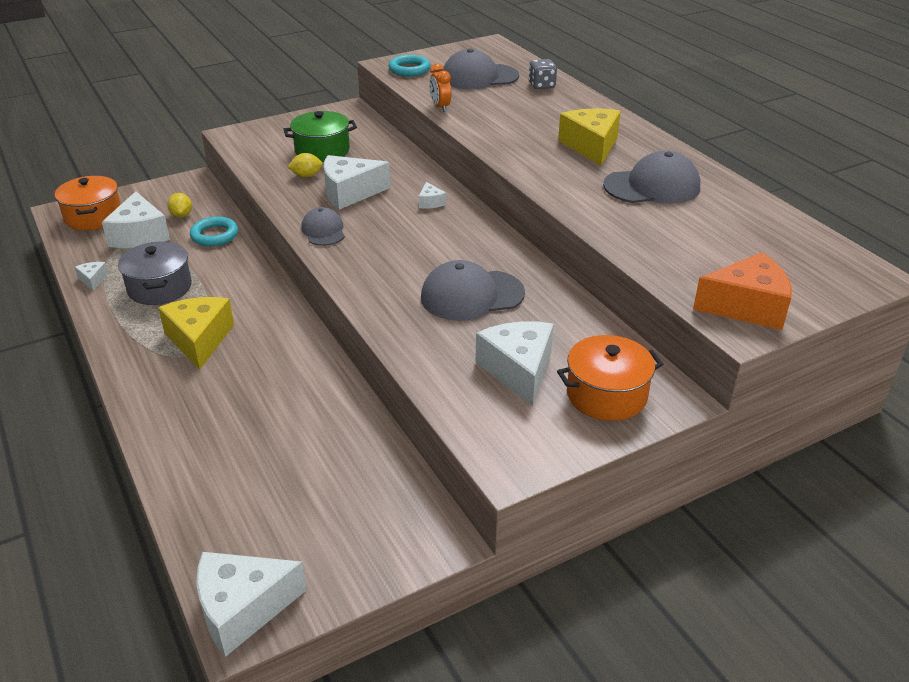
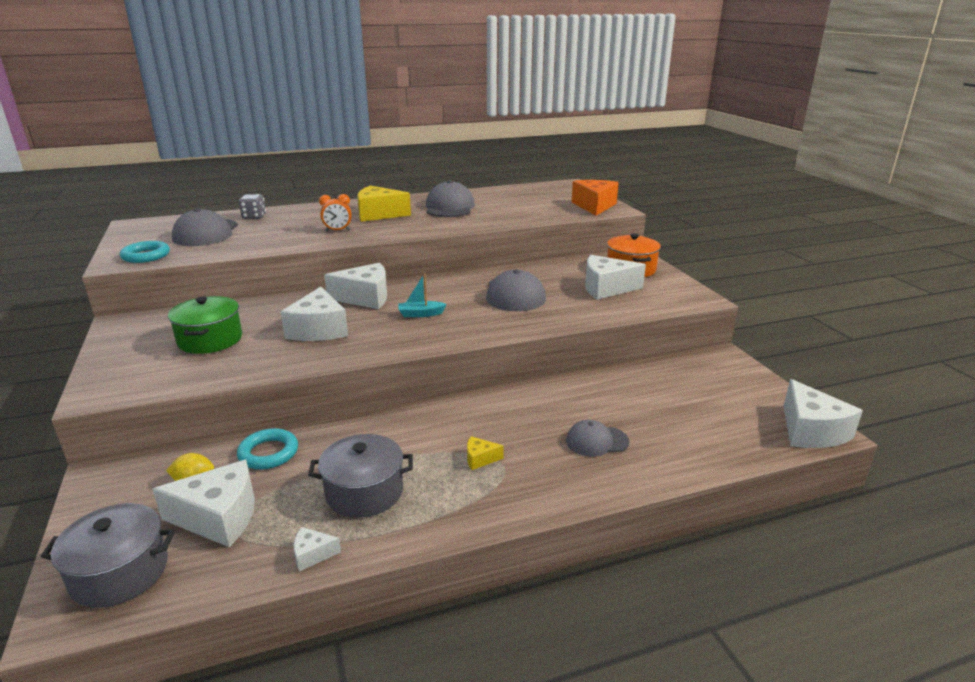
camera: 80 degrees left, 10 degrees down
(93, 216) = (120, 572): orange pot -> grey pot
(199, 340) = (480, 459): yellow cheese -> yellow cheese, size x0.46
(306, 176) = (261, 349): yellow lemon -> none
(323, 230) = (384, 344): grey cap -> grey cap (596, 441)
(397, 240) = (420, 314): none -> turquoise boat
(430, 202) = (365, 298): white cheese -> white cheese, size x2.17
(440, 107) = (254, 250): orange clock -> orange clock (337, 230)

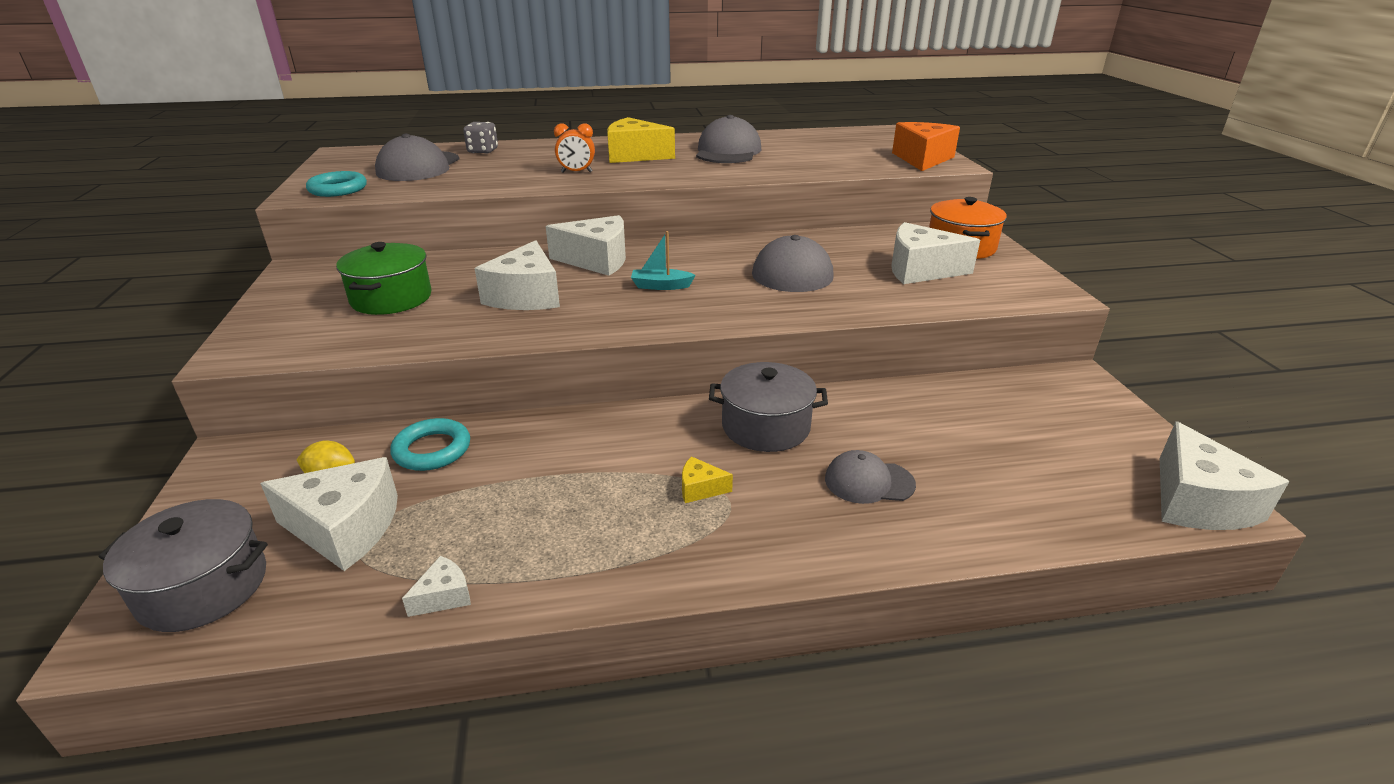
camera: 10 degrees right, 5 degrees up
(312, 554) = (444, 596): white cheese -> white cheese turned 135 degrees clockwise
(364, 492) = (535, 517): grey pot -> grey pot (765, 426)

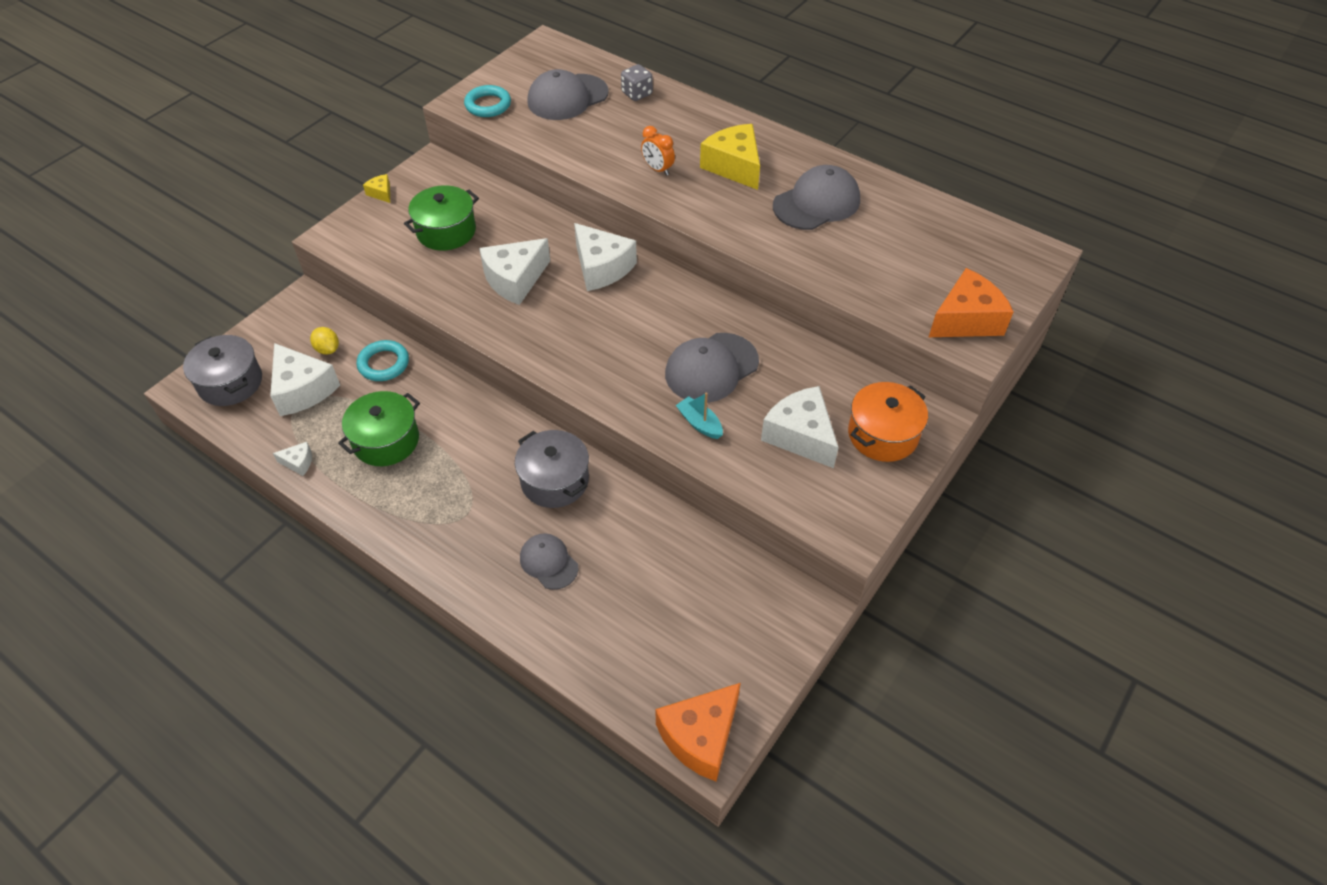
camera: 45 degrees right, 20 degrees up
(537, 504) = (386, 440): none -> green pot
(661, 286) = (602, 325): turquoise boat -> turquoise boat (699, 423)
(700, 489) = (465, 494): yellow cheese -> yellow cheese (381, 193)
(1197, 502) = (700, 736): white cheese -> orange cheese

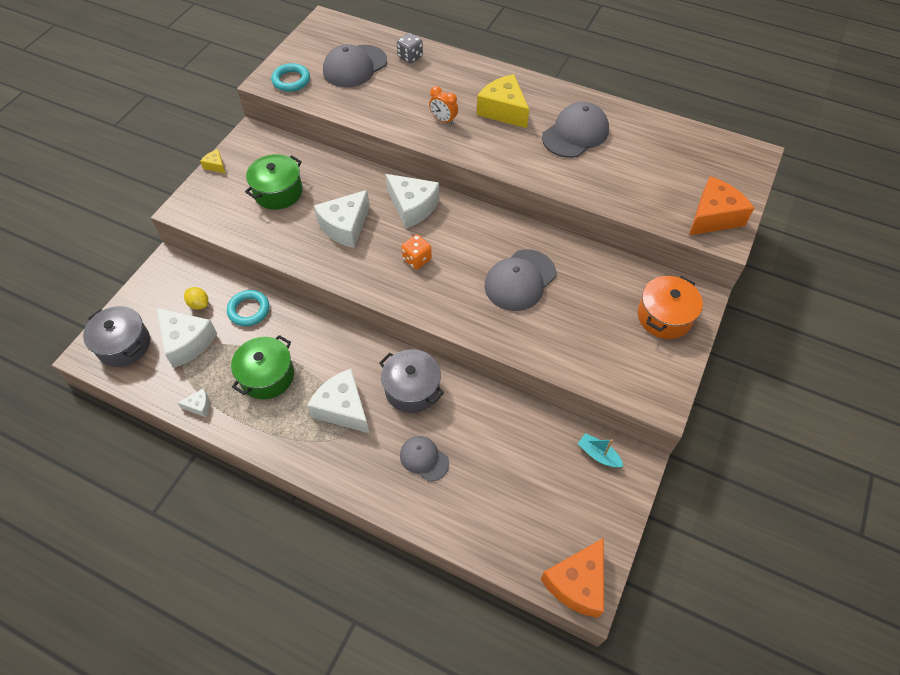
camera: 10 degrees left, 5 degrees up
(591, 327) = (417, 259): none -> orange dice
(699, 423) = (522, 328): turquoise boat -> turquoise boat (598, 454)
(800, 436) = (602, 327): white cheese -> white cheese (343, 408)

